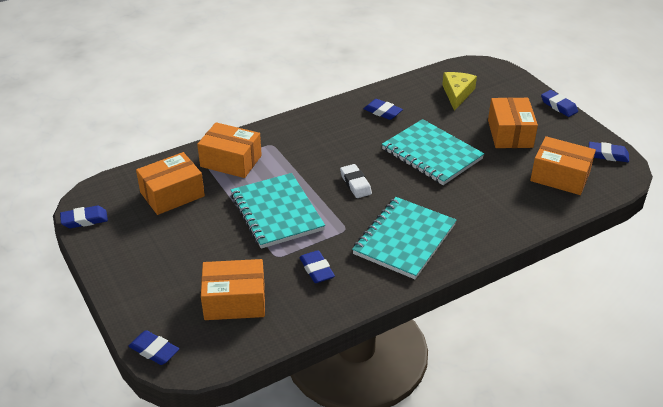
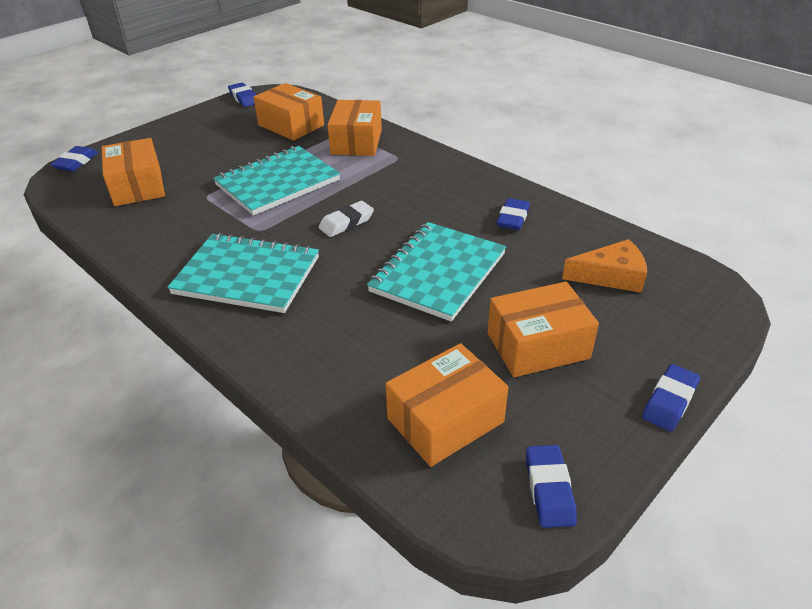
camera: 75 degrees right, 0 degrees up
(316, 270) = (186, 223): blue eraser -> none
(457, 94) = (611, 276): yellow cheese -> orange cheese
(560, 176) = (445, 420): orange box -> orange box turned 45 degrees clockwise

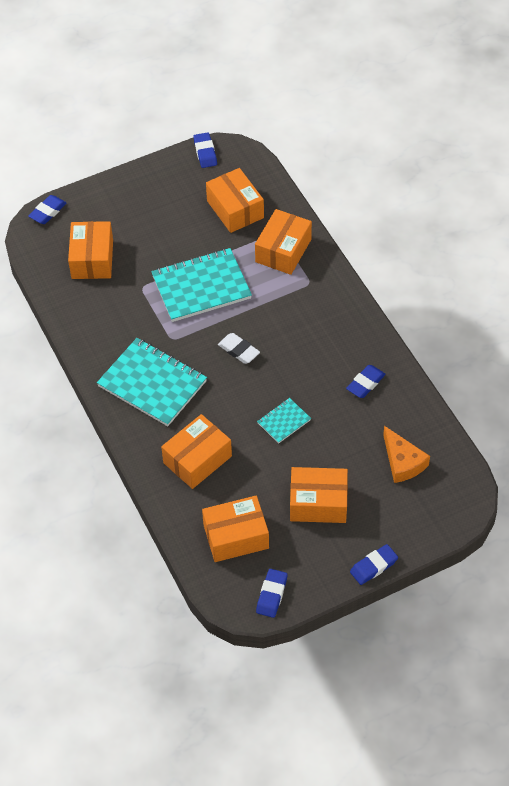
camera: 20 degrees right, 15 degrees up
(342, 339) = (197, 459): none -> orange box
(346, 223) = (239, 350): white eraser -> white eraser turned 60 degrees clockwise
(438, 273) = (284, 421): turquoise notebook -> turquoise notebook, size x0.48
(611, 276) = (402, 462): orange cheese -> orange cheese turned 45 degrees clockwise

